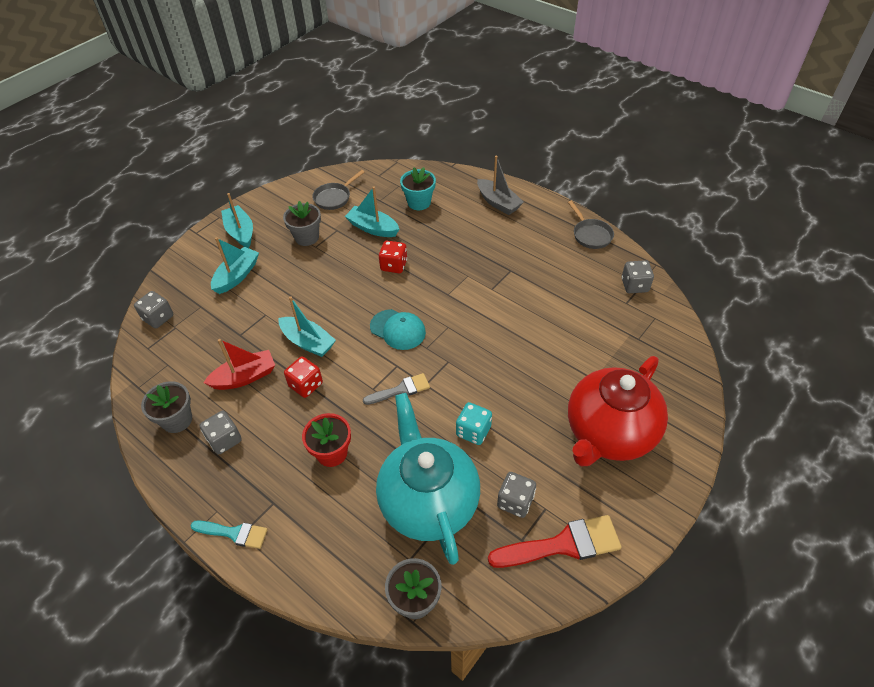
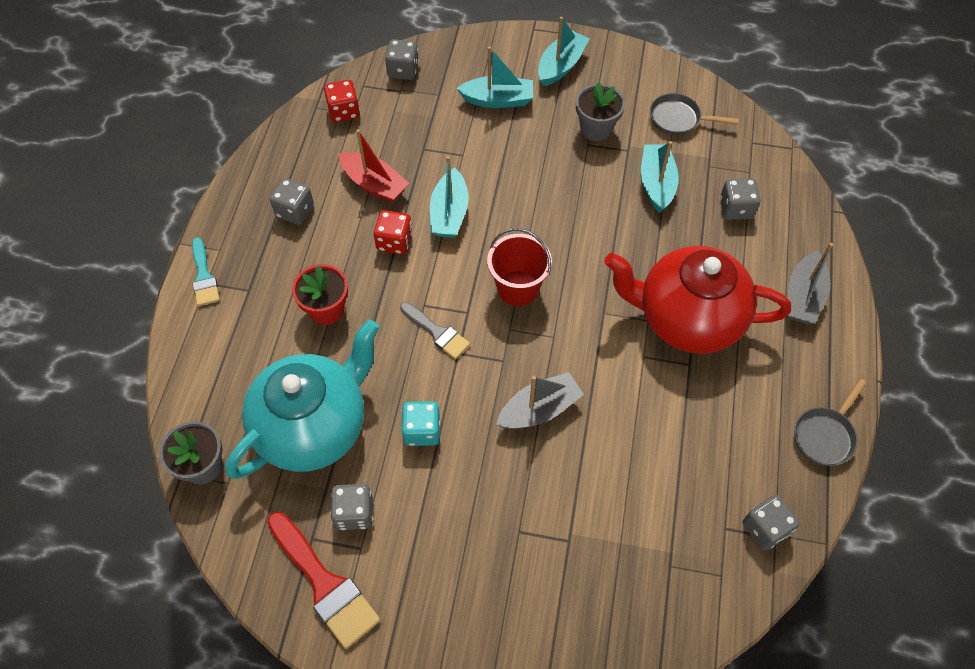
camera: 60 degrees right, 10 degrees up
(177, 420) = (296, 160): grey flower pot -> none
(394, 265) = (611, 235): red dice -> red dice (344, 111)
(398, 330) = (518, 288): turquoise cap -> red bucket
(419, 202) = (736, 208): turquoise flower pot -> grey dice
(497, 357) = (539, 409): none -> grey boat
(609, 434) = (496, 581): red teapot -> red teapot (686, 319)

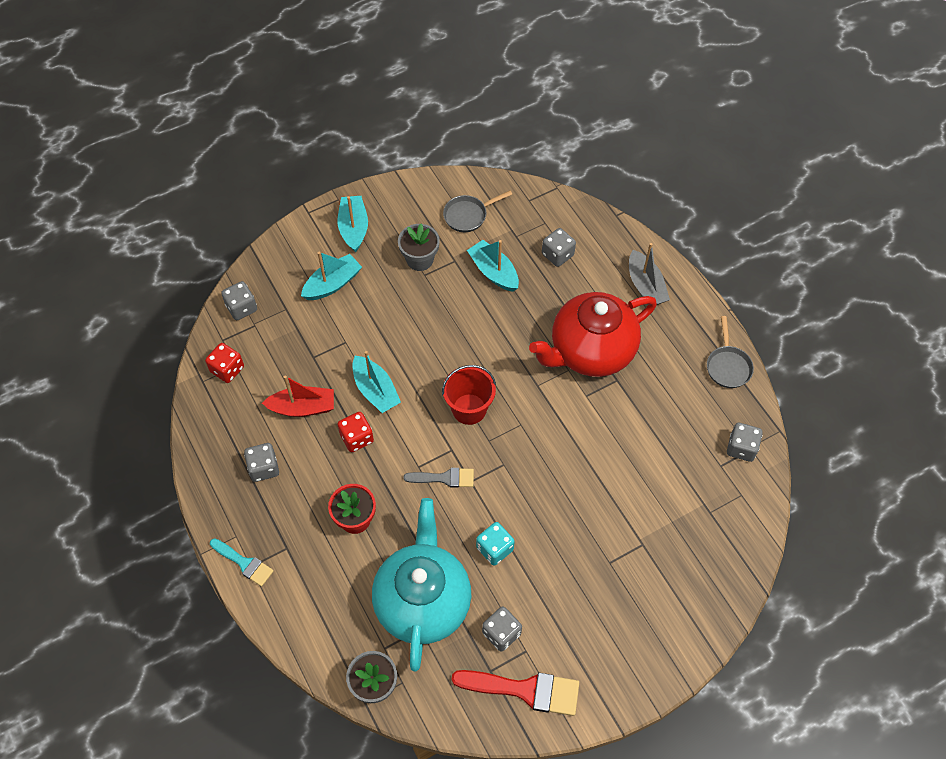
camera: 40 degrees left, 0 degrees up
(539, 409) = (554, 478): grey boat -> none

